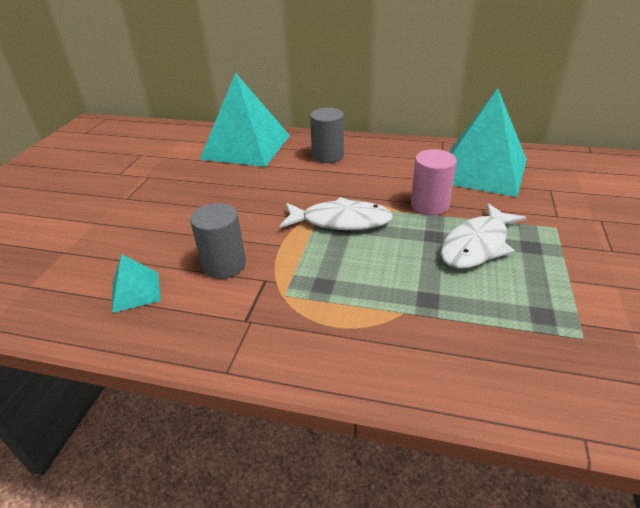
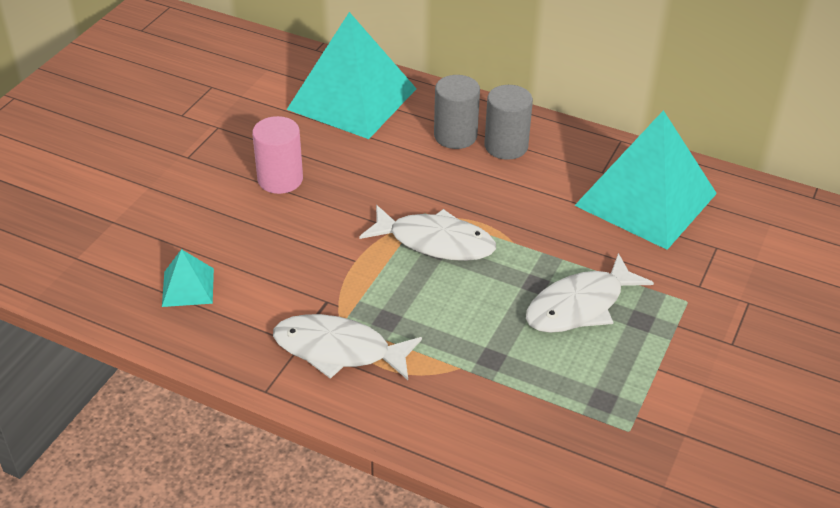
camera: 10 degrees right, 5 degrees up
(224, 264) = (287, 273): grey cylinder -> grey cylinder (506, 146)
(288, 319) = (338, 350): none -> white fish
(429, 205) = (552, 240): pink cylinder -> pink cylinder (280, 179)

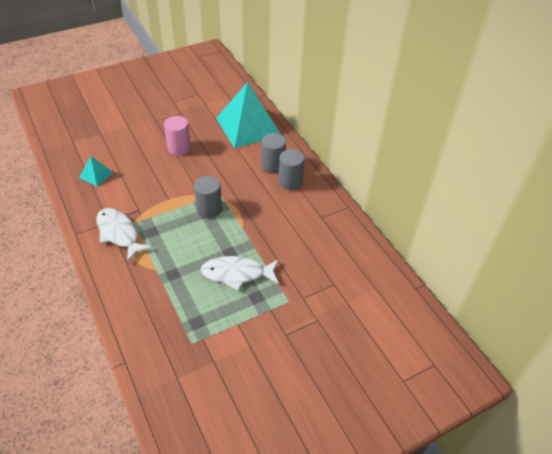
camera: 35 degrees right, 5 degrees up
(435, 242) = (209, 209): white fish -> grey cylinder
(646, 199) = (326, 242): turquoise pyramid -> none

